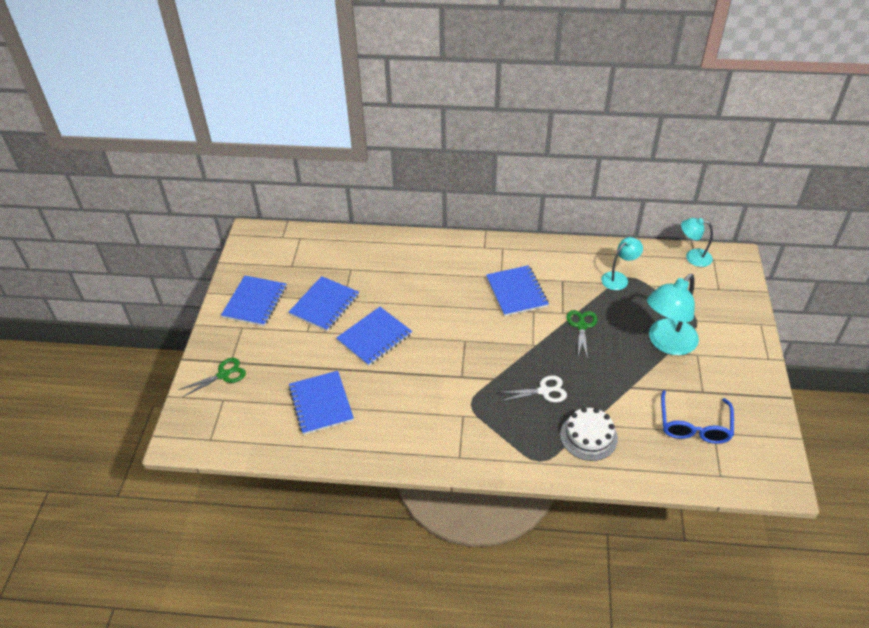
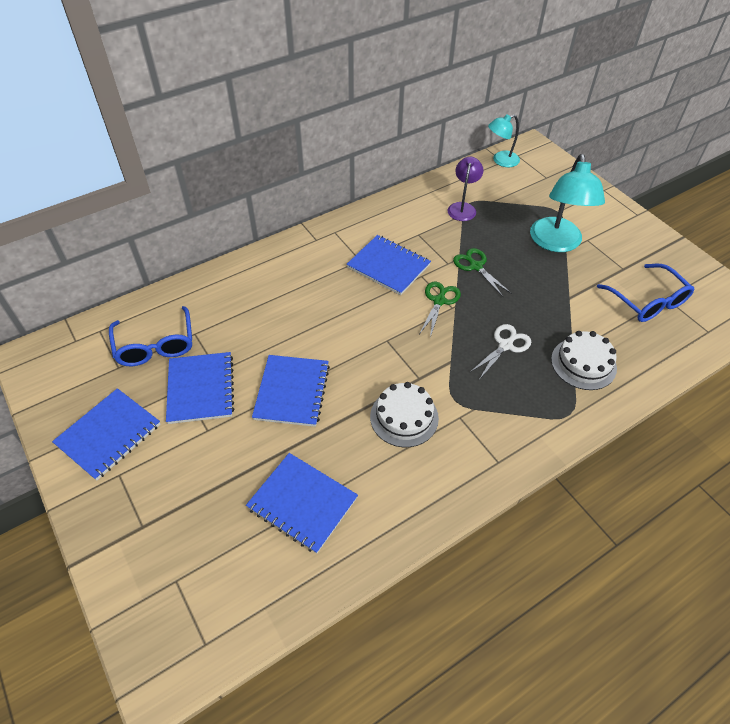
camera: 40 degrees left, 5 degrees up
(223, 375) = (147, 549): green scissors -> green scissors (439, 301)
(255, 302) = (109, 435): blue notebook -> blue notebook turned 60 degrees clockwise
(322, 264) = (155, 346): none -> blue glasses
(427, 394) = (404, 417): none -> white cake
(618, 278) = (462, 207): turquoise lamp -> purple lamp

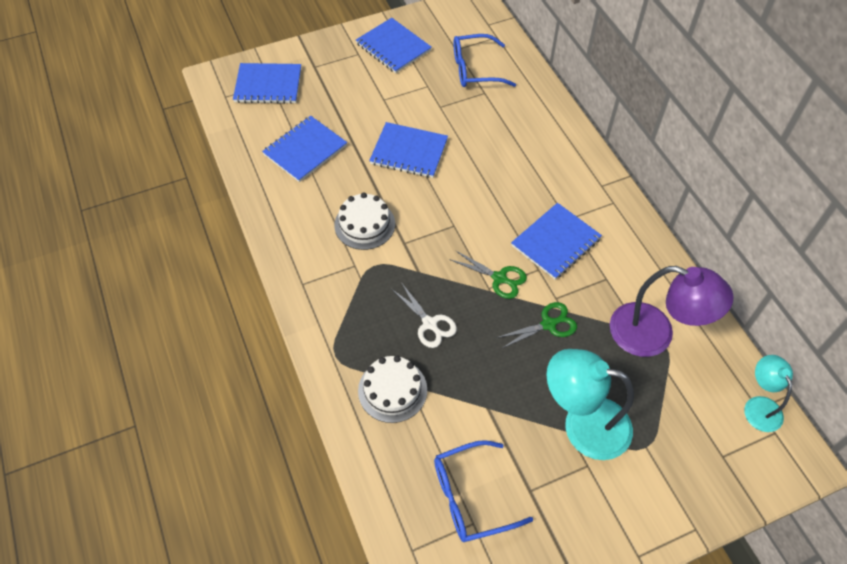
camera: 100 degrees right, 5 degrees up
(201, 389) = (424, 96): blue notebook -> blue notebook (268, 85)
(462, 207) = (654, 335): purple lamp -> purple lamp, size x1.73

